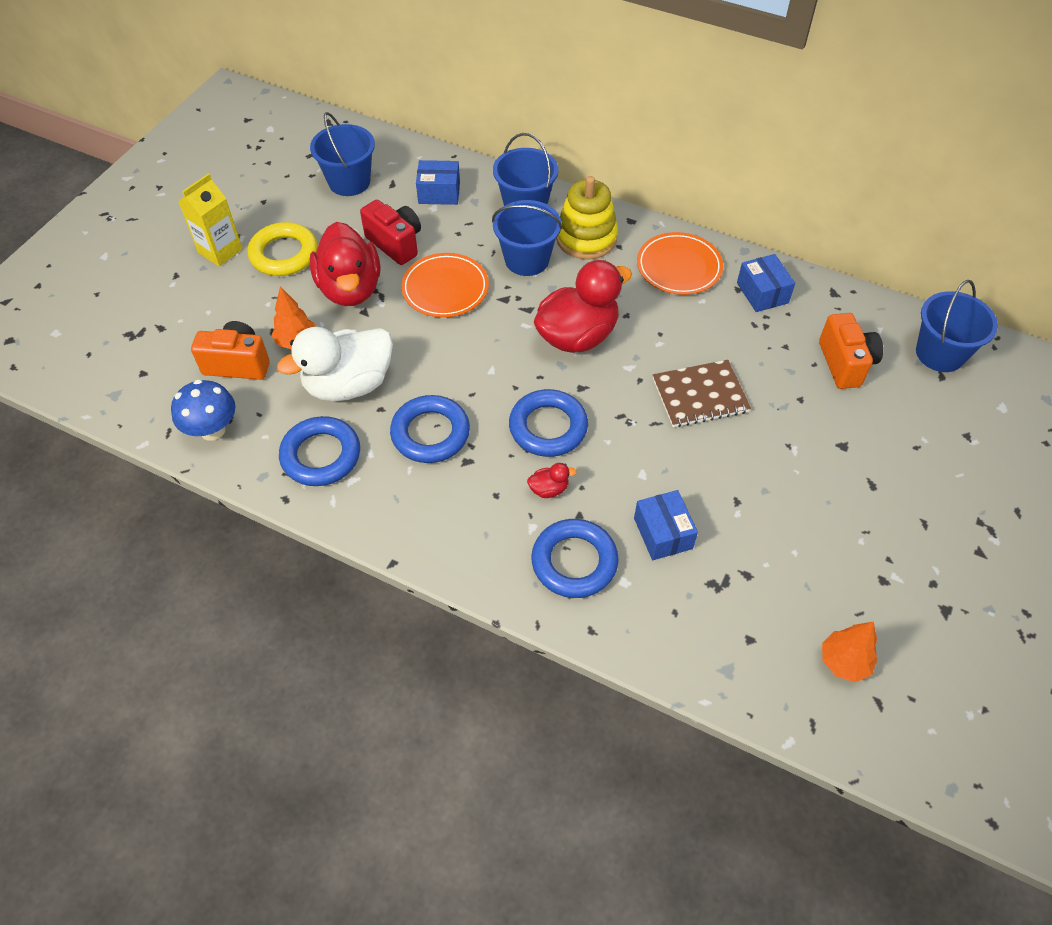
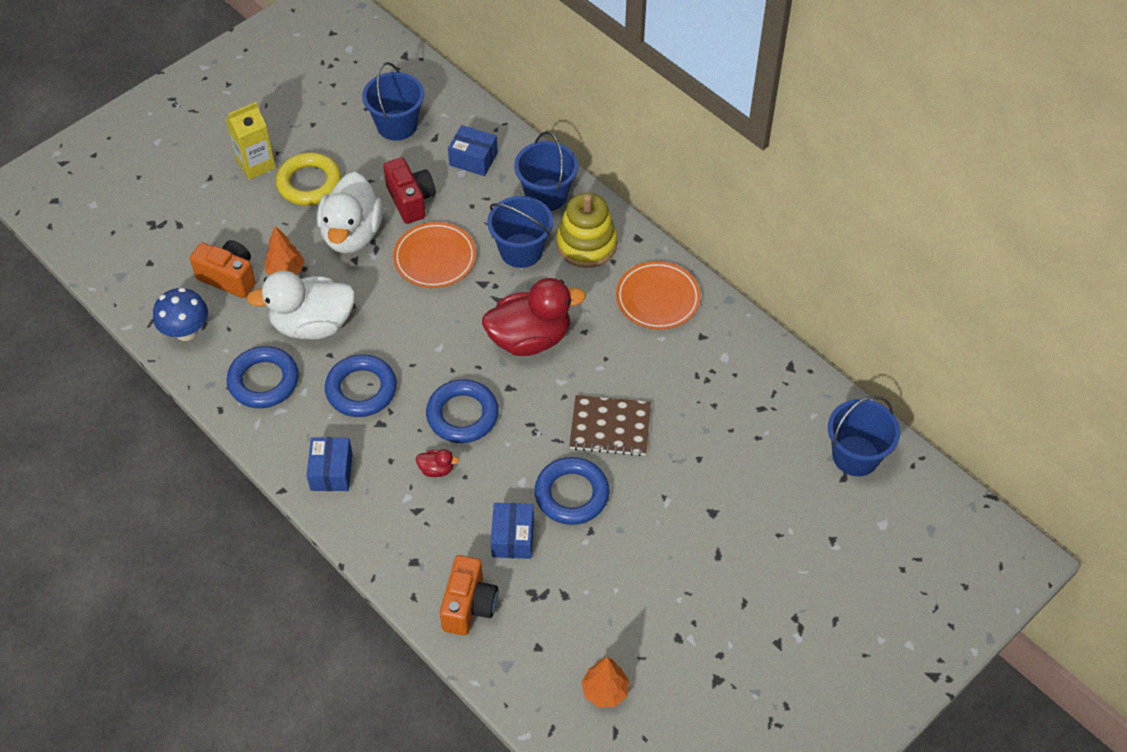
camera: 20 degrees right, 0 degrees up
(350, 289) = (352, 234): red duck -> white duck
(574, 562) = (427, 537): blue ring -> blue ring (571, 494)
(762, 293) = (722, 347): blue box -> blue box (331, 471)
(845, 363) = (760, 438): orange camera -> orange camera (469, 606)

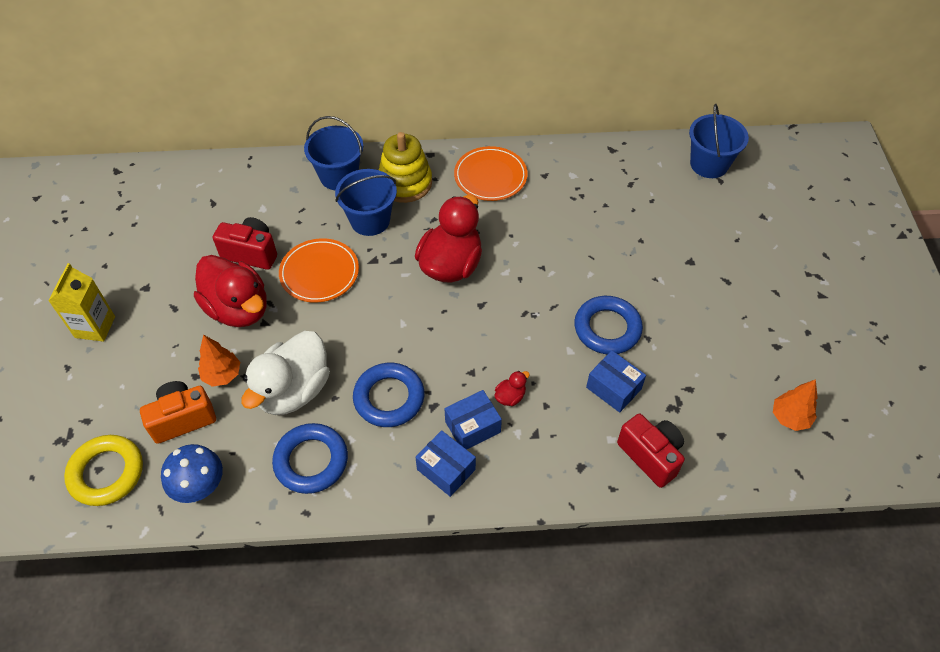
camera: 50 degrees left, 0 degrees up
(309, 183) = (157, 304): yellow ring -> yellow ring (106, 473)
(352, 234) = (238, 309): white duck -> red duck
(397, 125) = (173, 216): blue bucket -> none
(462, 415) = (477, 348): blue ring -> none
(469, 606) = (650, 456): orange camera -> red camera
(473, 159) = (259, 194): blue box -> blue box (472, 427)
(610, 427) = (571, 270): brown notebook -> none

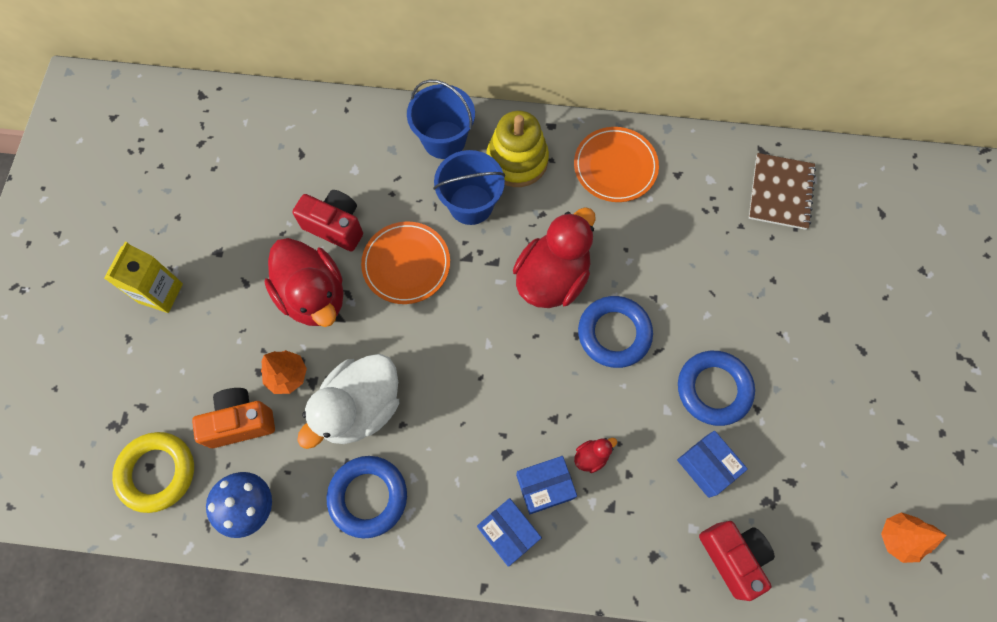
camera: 10 degrees right, 15 degrees up
(389, 398) = (460, 435): blue ring -> blue ring (614, 333)
(633, 177) = (780, 192): none -> brown notebook
(709, 164) = (873, 189): blue bucket -> none

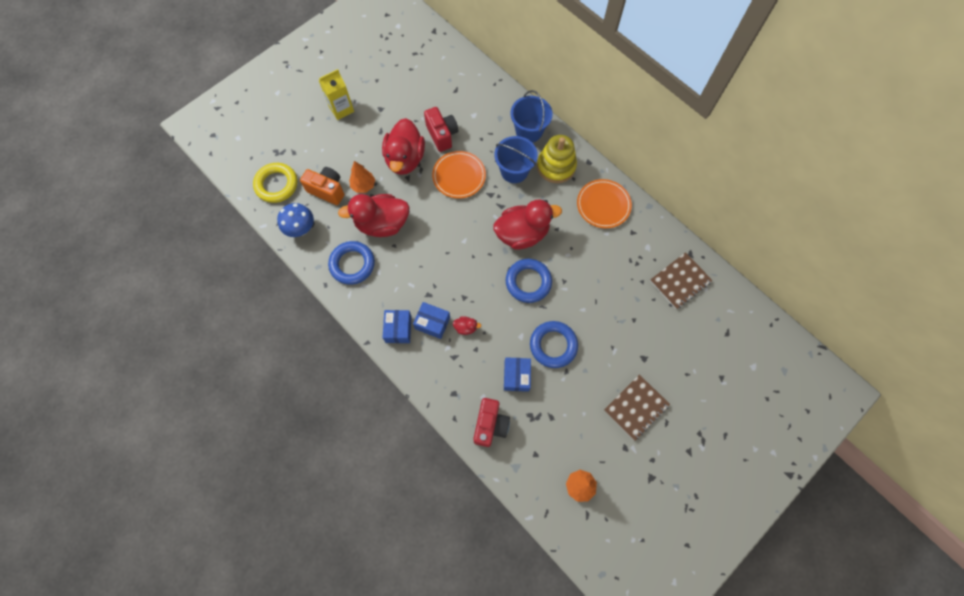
camera: 40 degrees right, 0 degrees up
(360, 408) = (382, 224): white duck -> red duck
(870, 385) = (636, 407): none -> brown notebook

